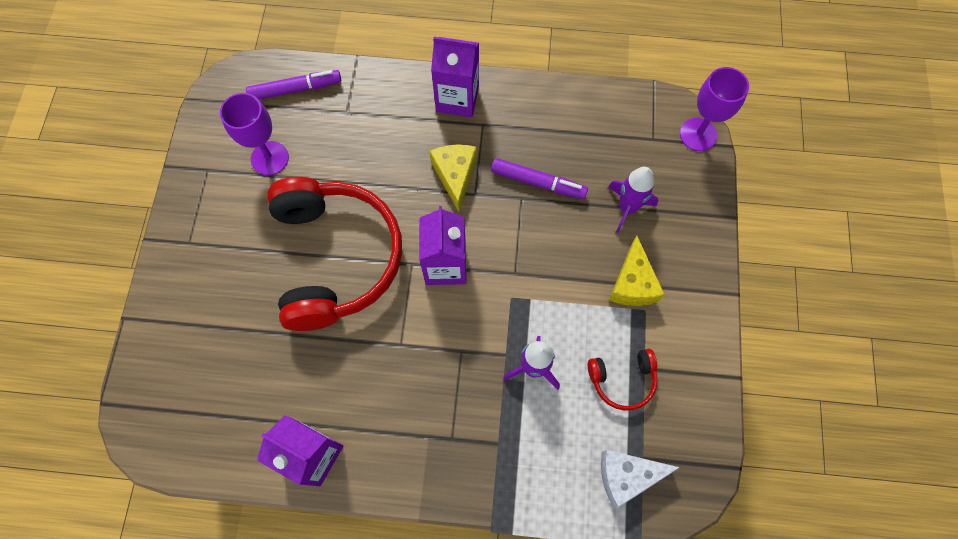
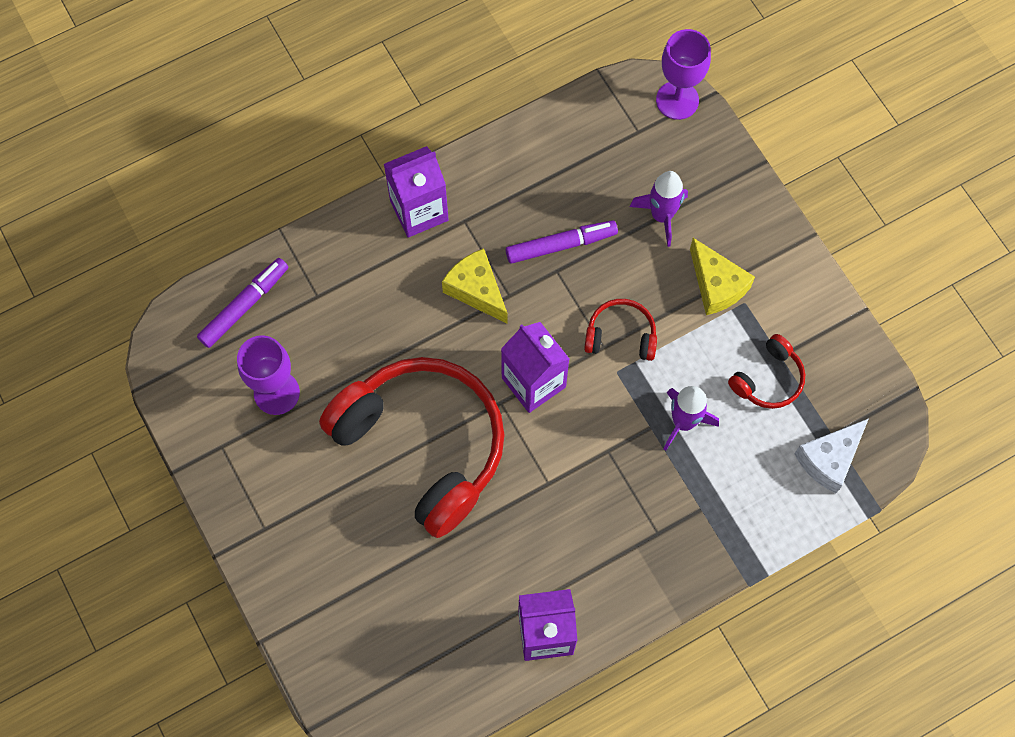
camera: 35 degrees left, 0 degrees up
(533, 273) = (621, 335): none -> red headphones

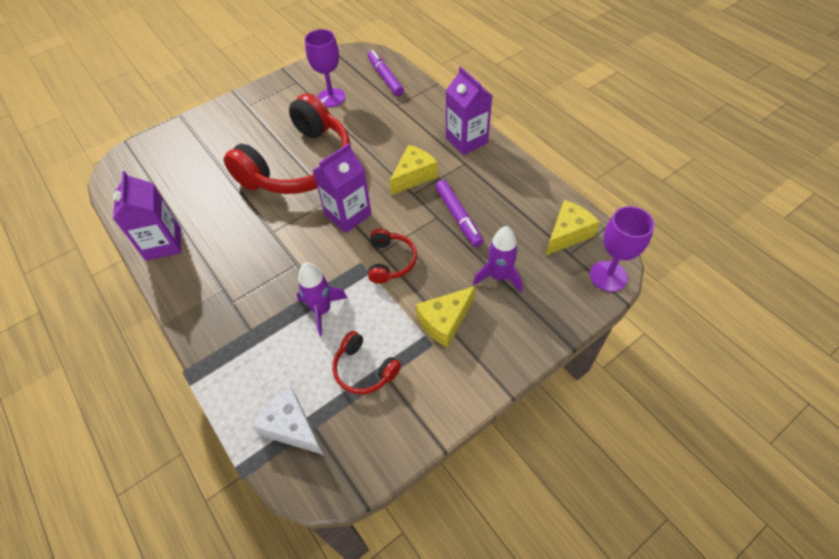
camera: 85 degrees right, 15 degrees down
(244, 306) = (385, 77): purple marker -> purple marker turned 150 degrees counterclockwise
(609, 126) = (567, 234): none -> yellow cheese

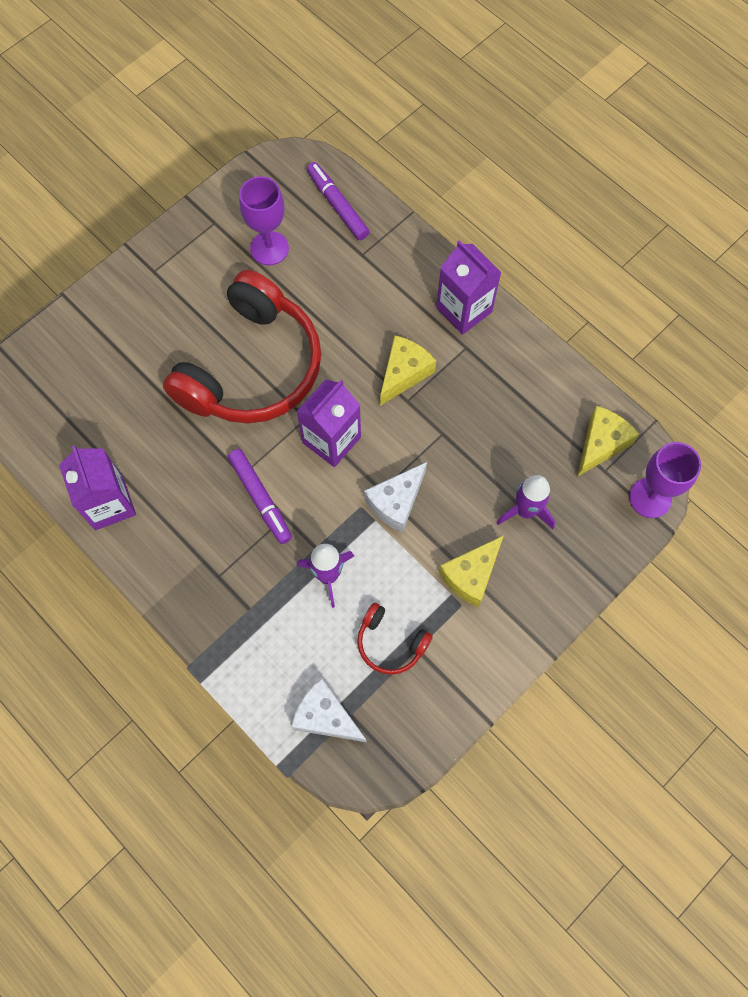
camera: 10 degrees left, 15 degrees up
(390, 261) = (396, 502): red headphones -> white cheese
(458, 217) = (468, 431): purple marker -> purple marker (260, 498)

